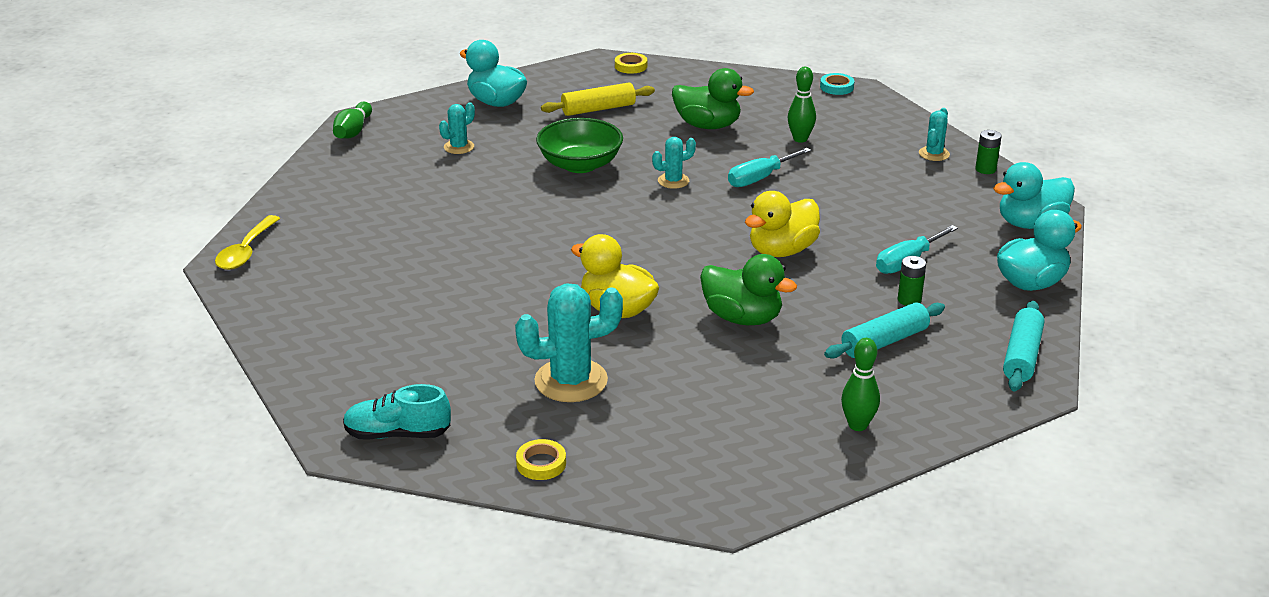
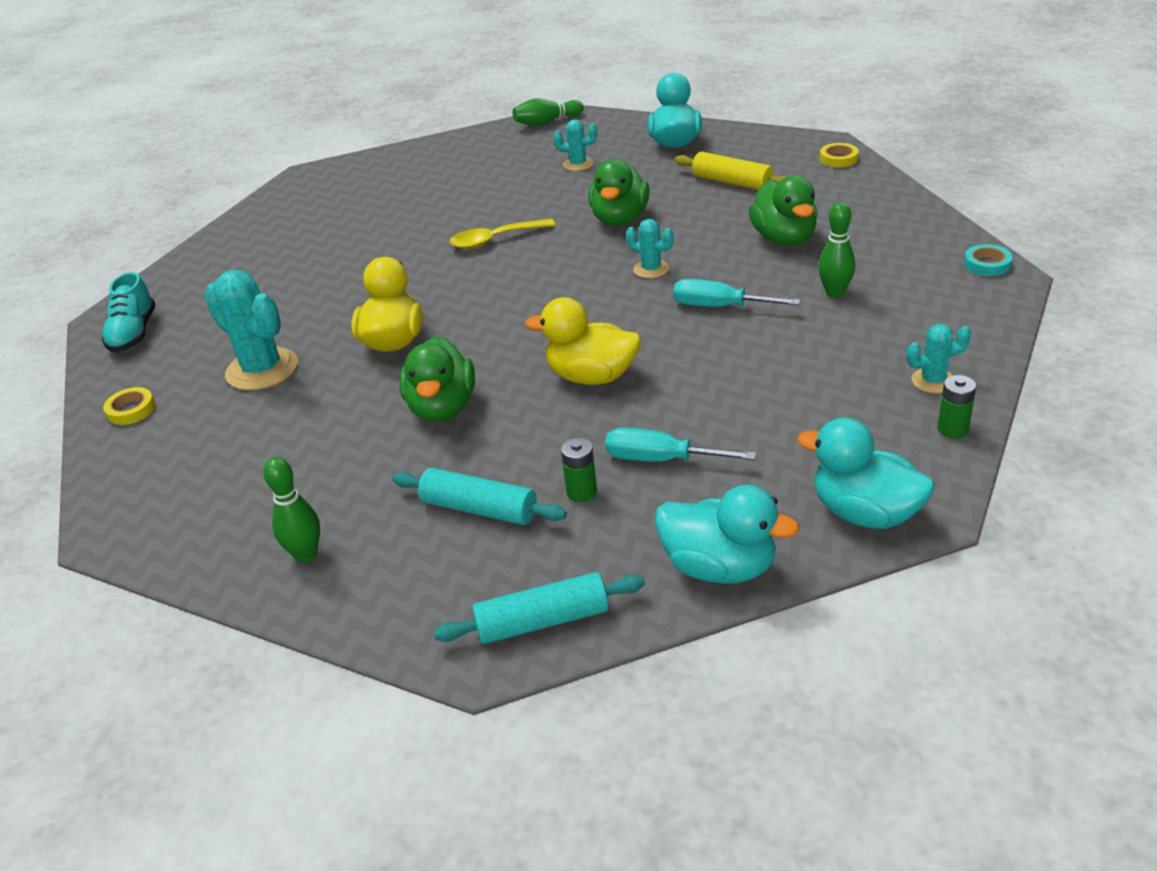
camera: 60 degrees right, 5 degrees up
(246, 251) = (330, 172): yellow spoon -> yellow spoon (495, 240)
(397, 434) = (134, 333): turquoise shoe -> turquoise shoe turned 150 degrees counterclockwise
(580, 164) = (620, 219): green bowl -> green duck

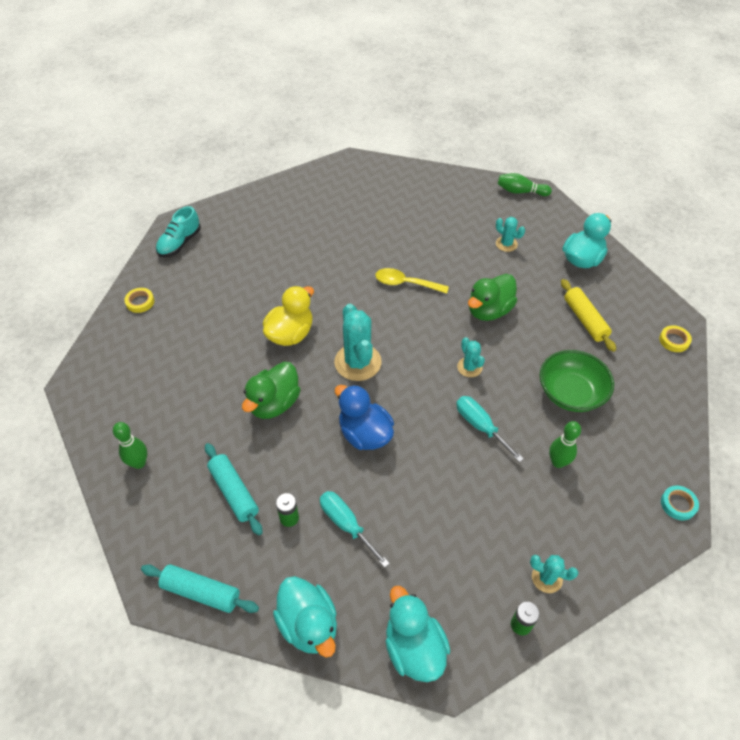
camera: 30 degrees right, 15 degrees up
(262, 369) = (215, 312): turquoise cactus -> turquoise cactus (358, 362)
(592, 376) = (364, 434): yellow duck -> blue duck
(784, 239) = (570, 393): green duck -> green bowl

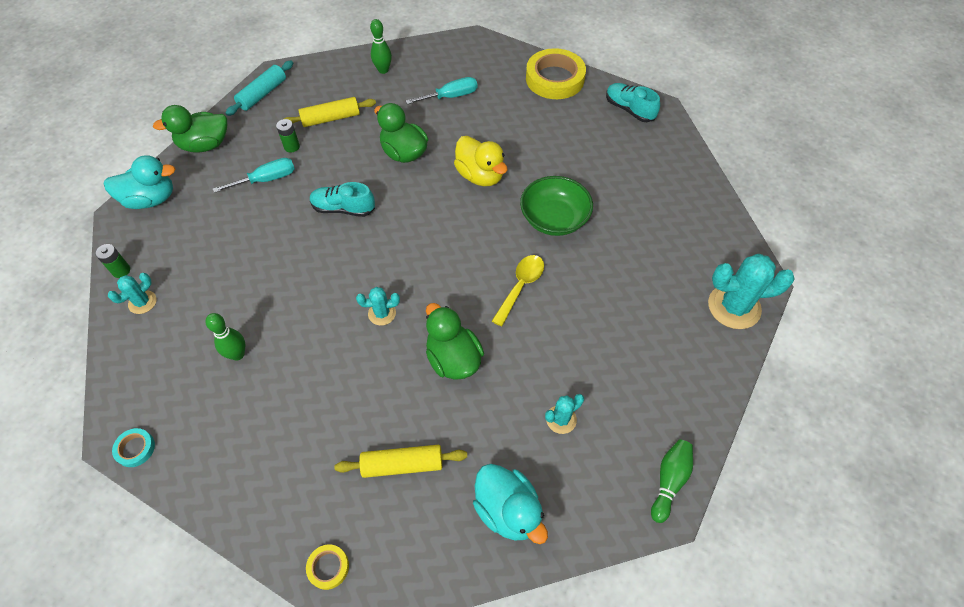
camera: 105 degrees right, 5 degrees up
(140, 302) = (555, 79): yellow tape -> yellow tape, size x2.25
(234, 492) = (331, 118): turquoise rolling pin -> yellow rolling pin
(309, 624) = (205, 145): turquoise duck -> green duck
(358, 362) = (426, 220): turquoise cactus -> turquoise cactus (734, 307)
(364, 434) = (343, 208): blue duck -> turquoise shoe
(480, 426) = (308, 300): turquoise screwdriver -> turquoise screwdriver (451, 96)
(570, 393) = (308, 401): green bowl -> green bowl (554, 219)

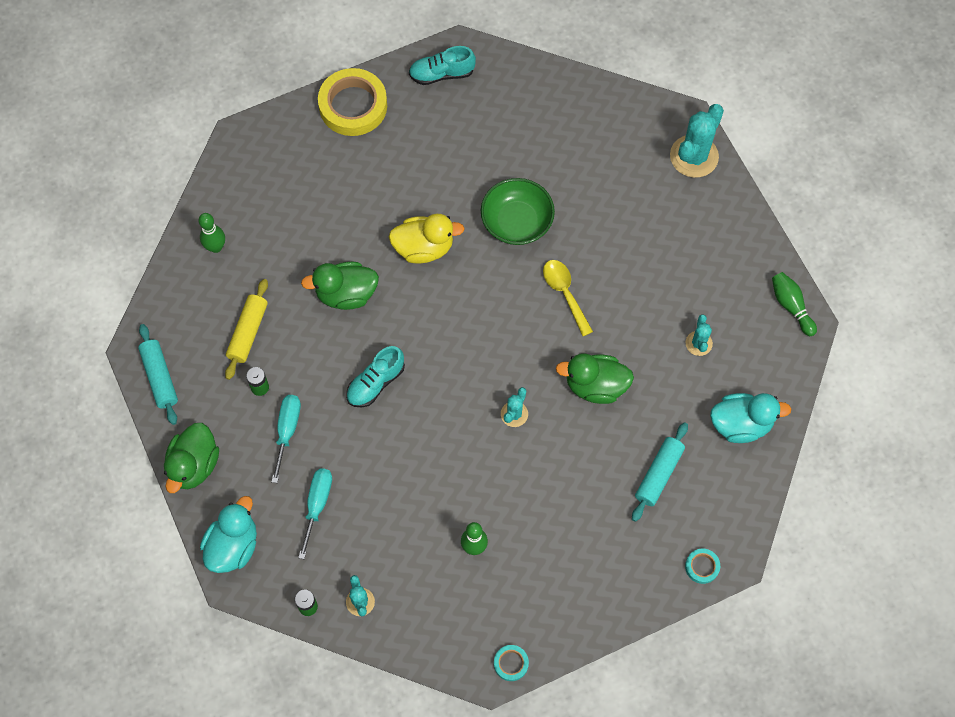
camera: 55 degrees left, 10 degrees up
(328, 567) = (702, 567): yellow tape -> turquoise tape
(402, 464) = (659, 474): yellow rolling pin -> turquoise rolling pin
(451, 96) = (304, 209): turquoise screwdriver -> turquoise screwdriver (317, 505)

